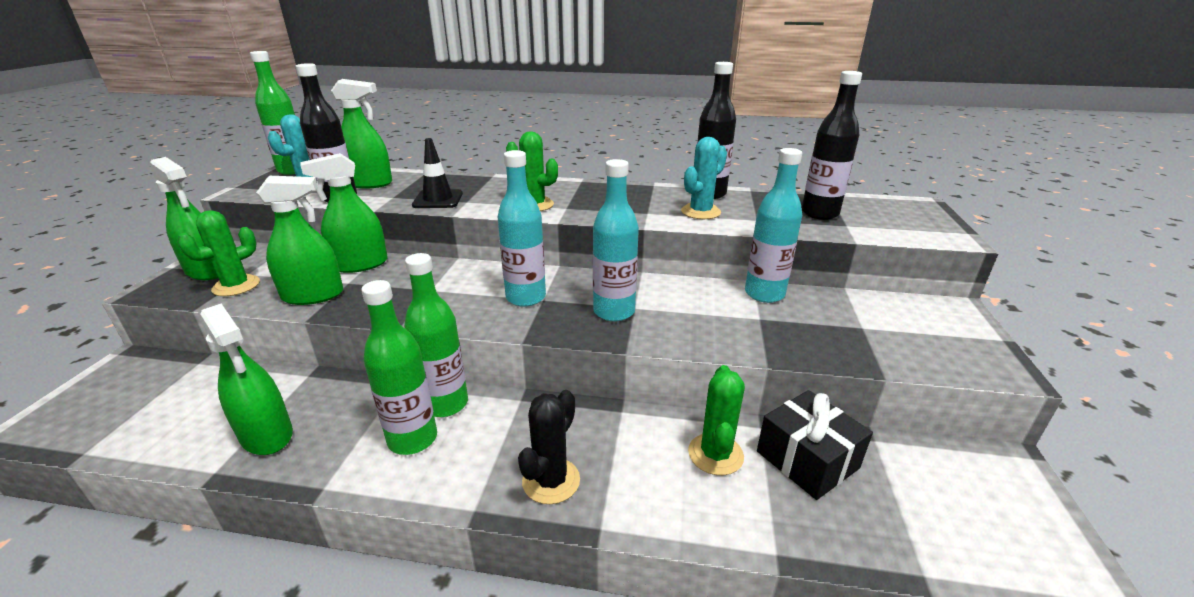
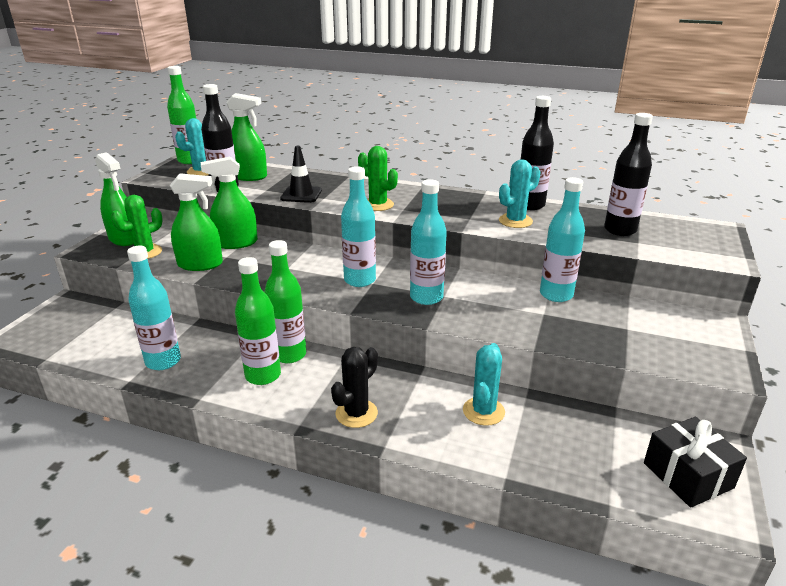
camera: 10 degrees right, 0 degrees up
(267, 435) = (163, 361): green spray bottle -> turquoise bottle
(715, 454) = (483, 411): green cactus -> turquoise cactus
(807, 459) = (554, 423): black gift -> black gift (687, 475)

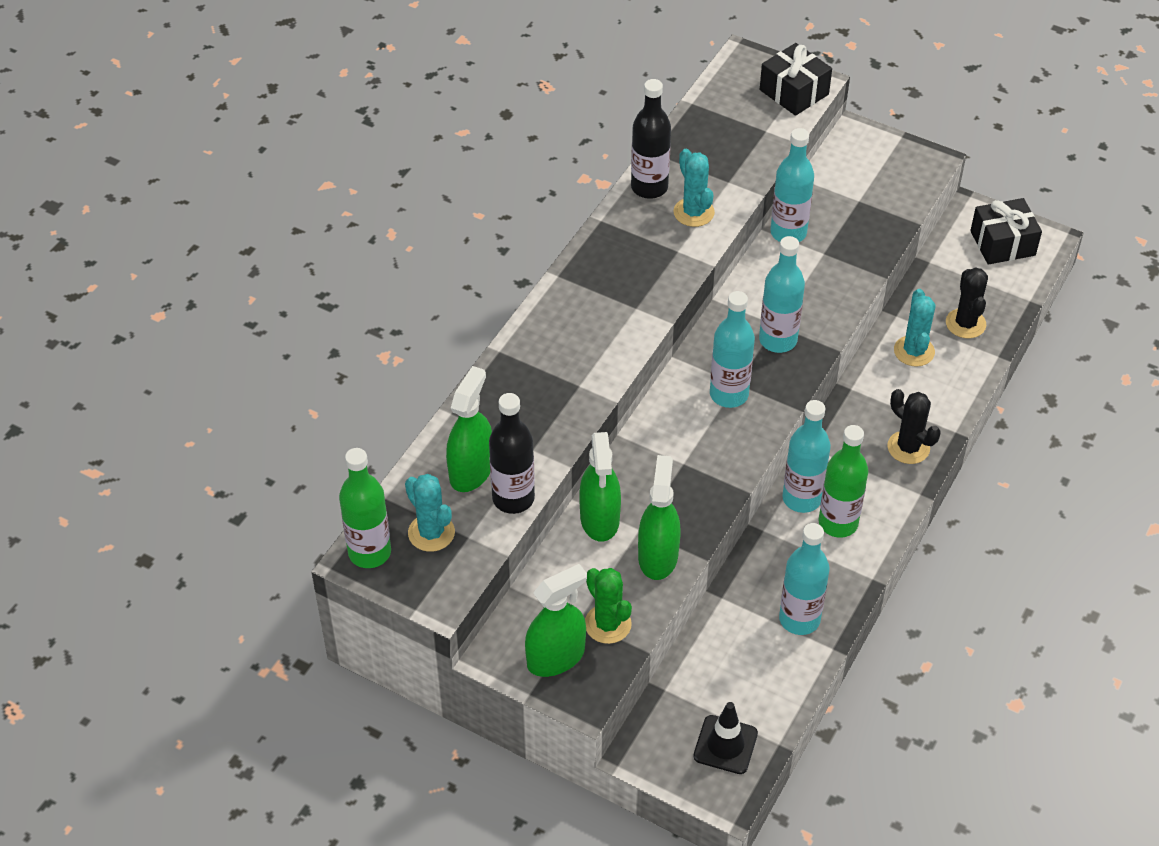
camera: 80 degrees left, 20 degrees up
(289, 354) = (802, 498): green bottle -> turquoise bottle
(301, 194) = (562, 409): black traffic cone -> black traffic cone (725, 745)
(378, 205) = (617, 331): green cactus -> none
(483, 411) = (914, 351): turquoise cactus -> turquoise cactus turned 60 degrees clockwise
(541, 448) = (965, 323): none -> black cactus
(620, 230) = (734, 134): black bottle -> none
(702, 251) = (794, 92): none -> black gift

